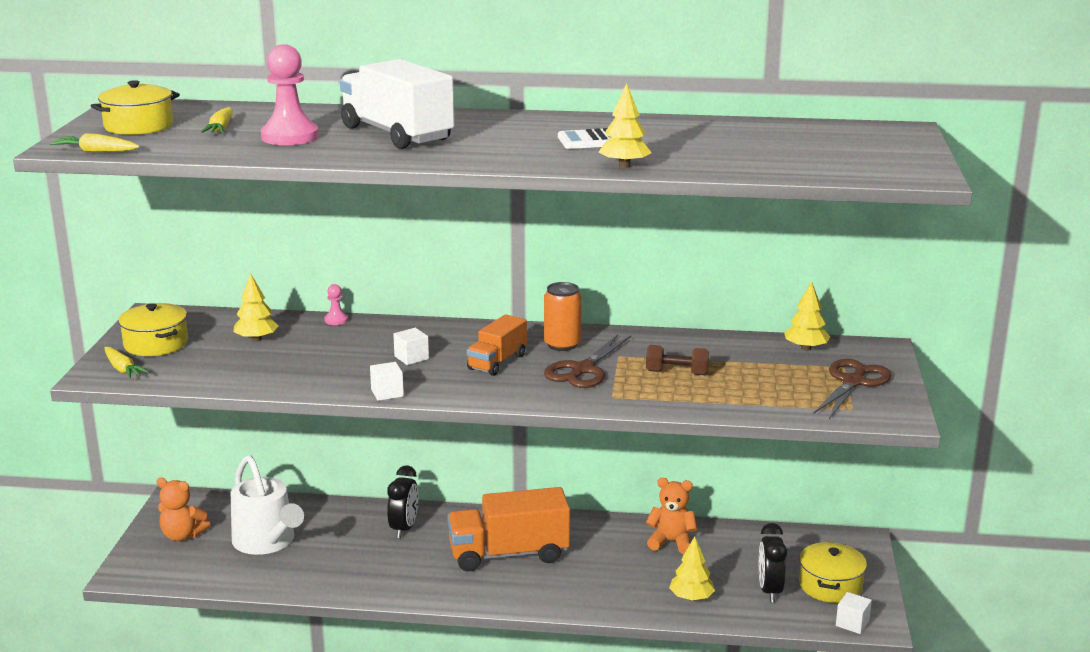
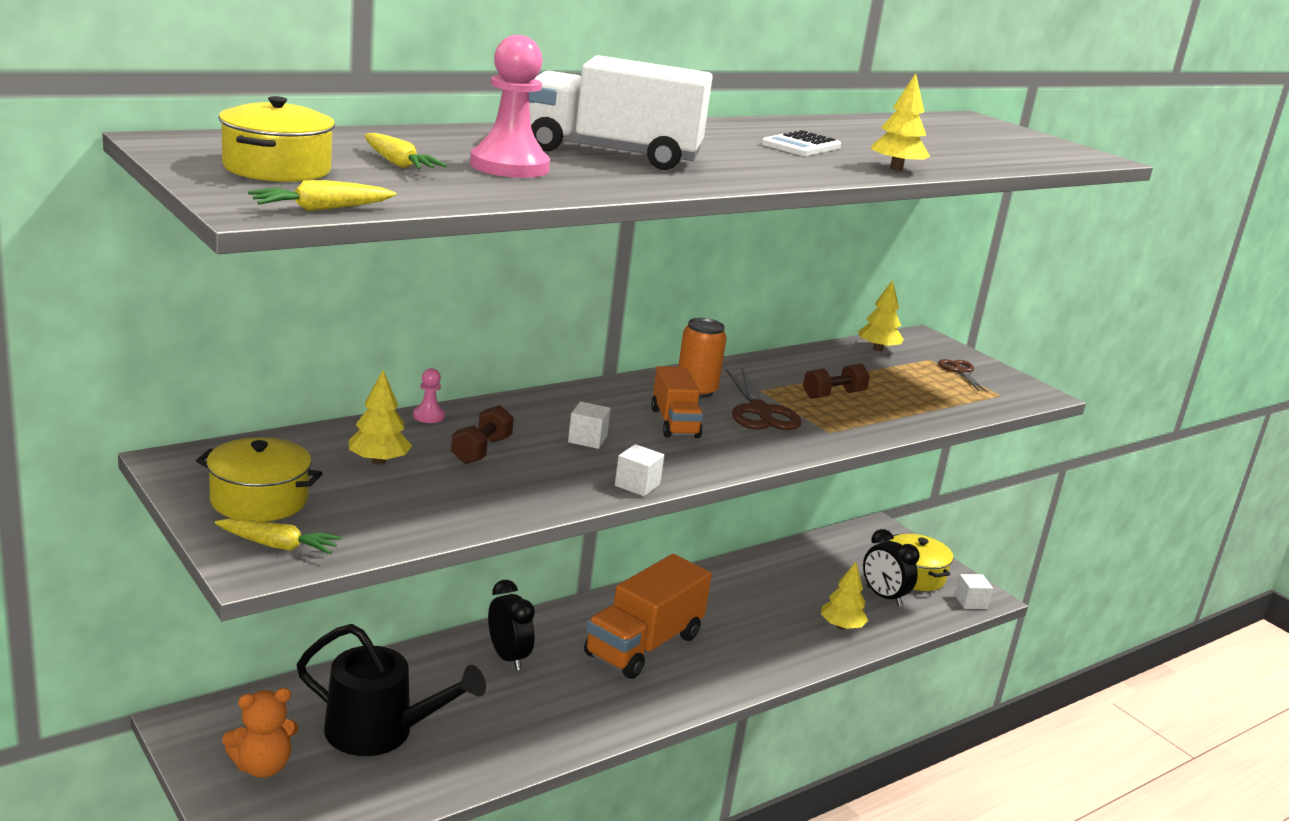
camera: 45 degrees left, 0 degrees up
(267, 541) = (379, 731): white watering can -> black watering can
(328, 348) = (481, 450): none -> brown dumbbell
(671, 542) = (756, 580): orange teddy bear -> none
(853, 382) = (960, 371): brown scissors -> brown scissors, size x0.59

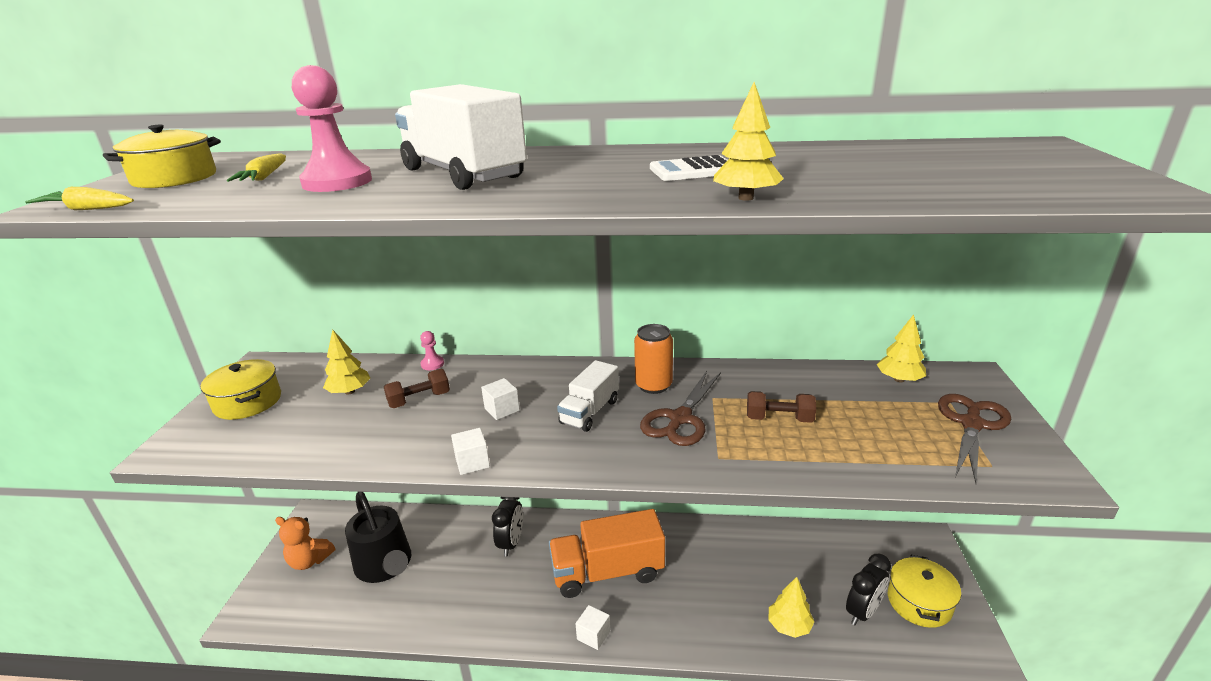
camera: 45 degrees right, 5 degrees up
(278, 546) = (200, 439): yellow carrot -> none
(674, 423) = (590, 412): orange truck -> white truck
(883, 596) = (863, 612): black clock -> black clock turned 135 degrees counterclockwise
(960, 371) = (971, 424): brown scissors -> brown scissors, size x1.69
(970, 602) = (958, 657): white cube -> white cube (593, 635)

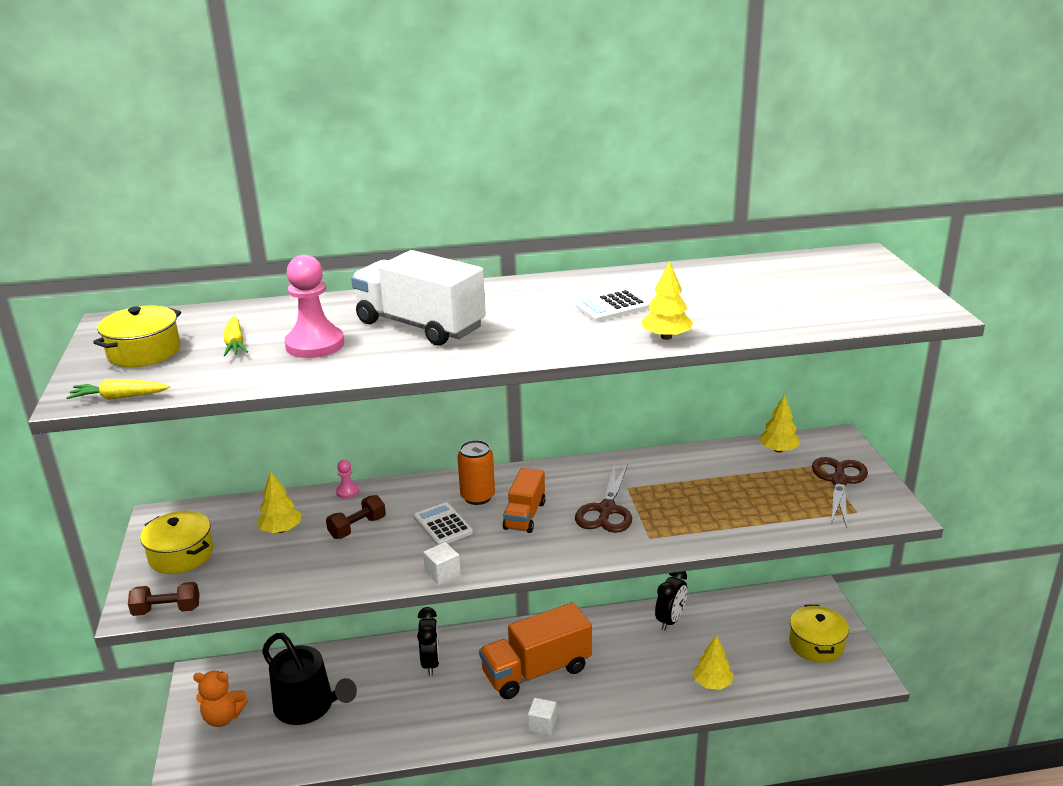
camera: 15 degrees left, 0 degrees up
(502, 409) = (443, 525): white cube -> white calculator
(590, 412) = (525, 515): white truck -> orange truck
(653, 385) = (571, 484): orange can -> orange can (477, 497)
(779, 419) = (689, 498): brown dumbbell -> brown dumbbell (167, 610)
(863, 612) = (771, 661): black clock -> black clock (670, 620)

